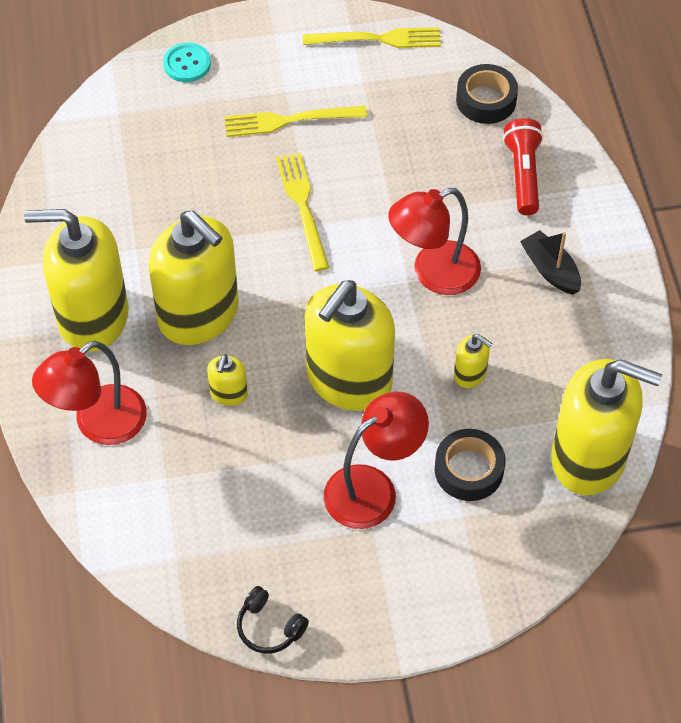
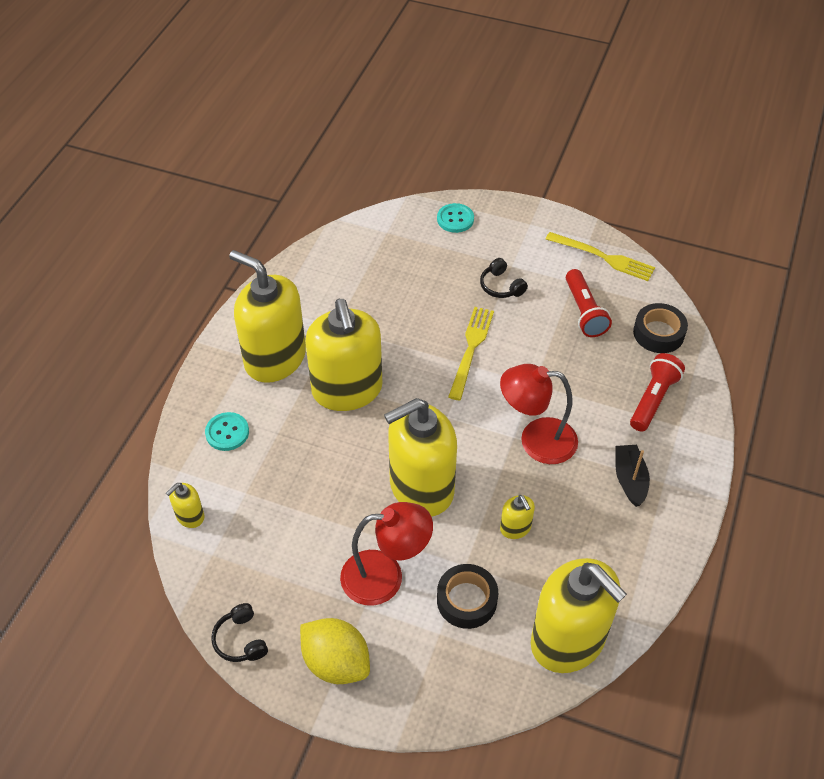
camera: 30 degrees right, 5 degrees down
(98, 424) = (227, 432): red lamp -> turquoise button
(228, 393) = (329, 455): yellow soap dispenser -> yellow soap dispenser (190, 516)
(289, 120) = (501, 286): yellow fork -> black headphones
(381, 597) = (336, 662): none -> yellow lemon
(395, 111) = (584, 312): none -> red flashlight

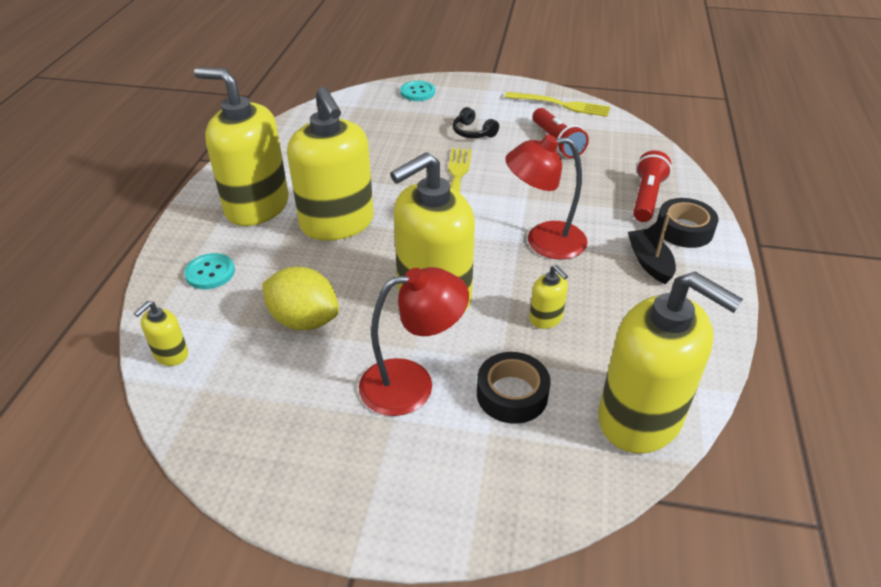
camera: 10 degrees left, 10 degrees down
(241, 640) = (244, 476): black headphones -> none
(336, 662) = (369, 484): yellow lemon -> yellow lemon (304, 320)
(658, 333) = (631, 150): black tape -> black tape (684, 229)

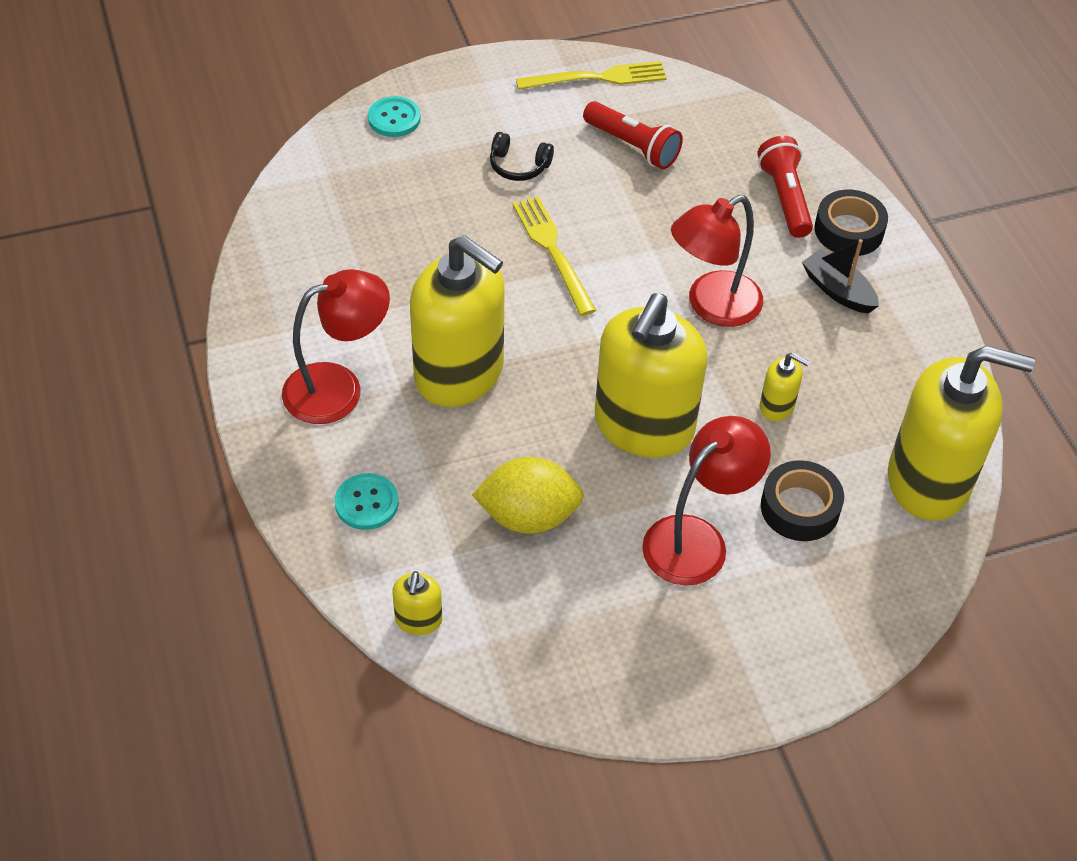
camera: 30 degrees left, 10 degrees up
(257, 206) = (338, 388): yellow soap dispenser -> red lamp

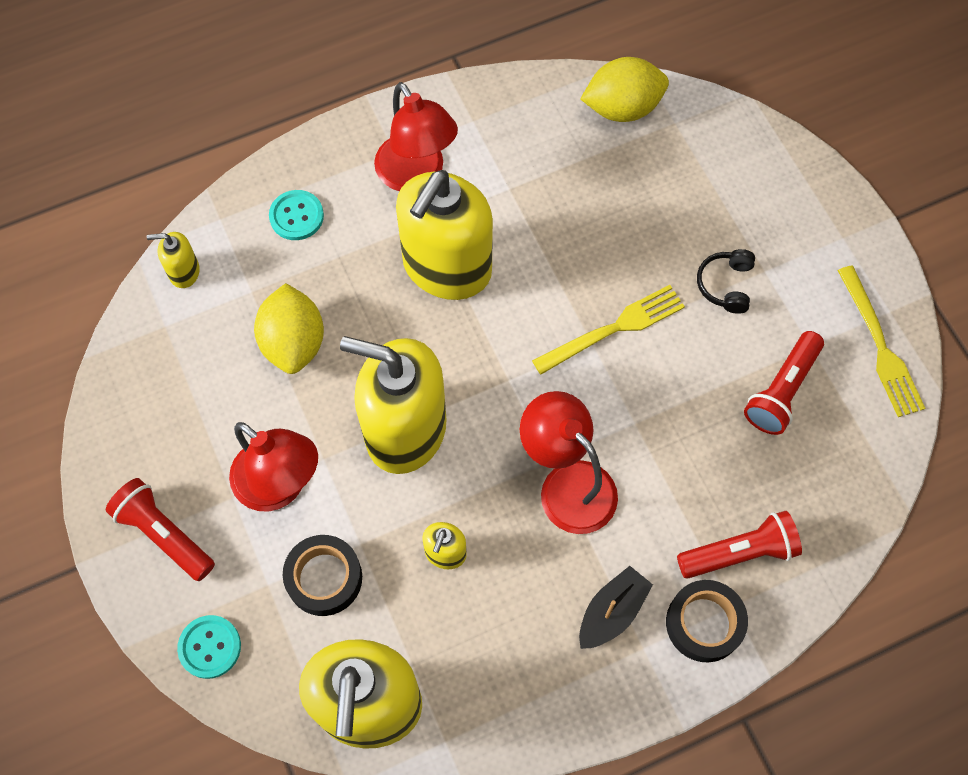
camera: 85 degrees right, 15 degrees up
(299, 210) = (622, 108): none -> yellow lemon
(394, 118) = (765, 165): turquoise button -> turquoise button (210, 647)
(745, 652) = (164, 534): none -> red flashlight

